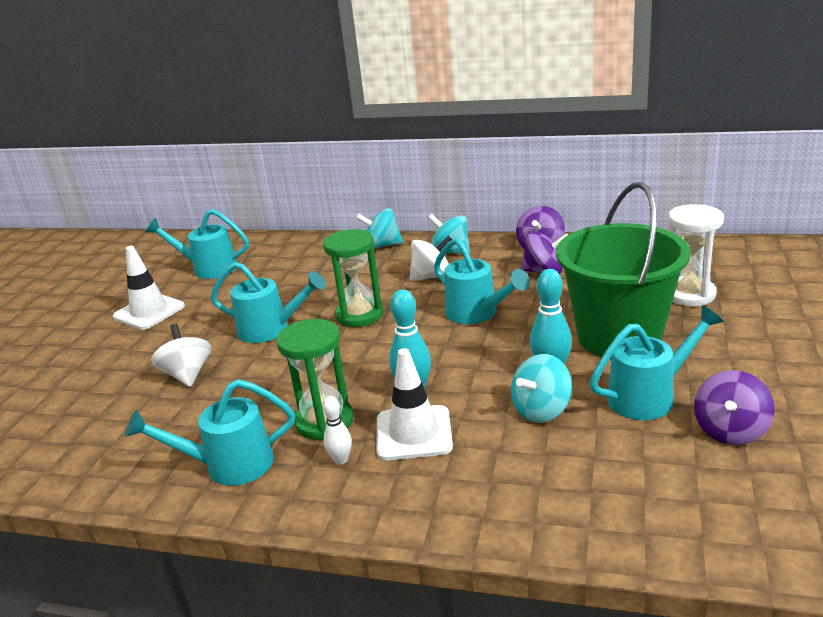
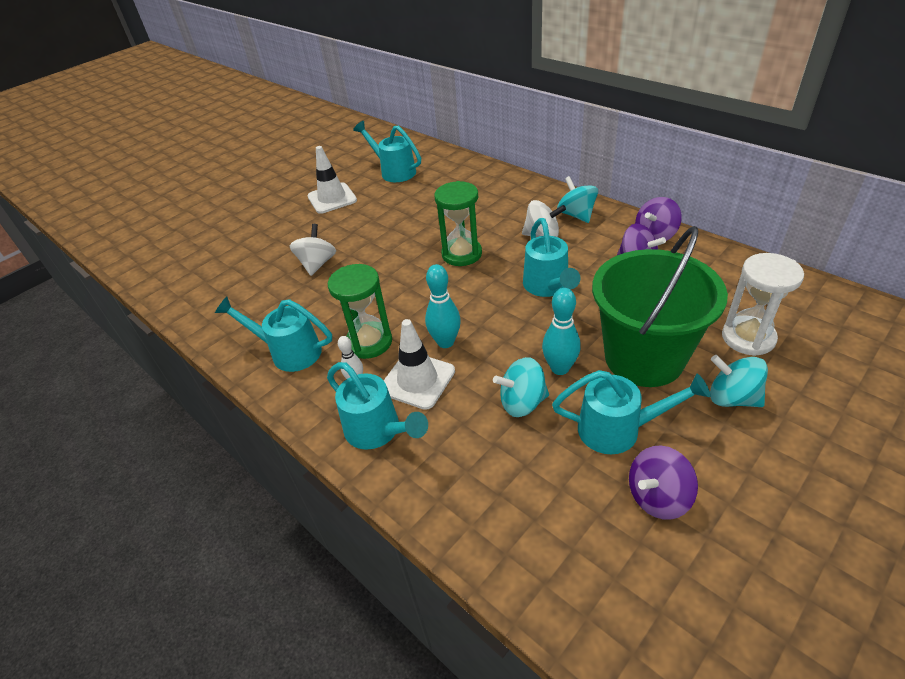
camera: 30 degrees right, 15 degrees up
(271, 329) = (394, 244): turquoise watering can -> turquoise watering can (378, 431)
(382, 246) = (528, 190): turquoise spinning top -> turquoise spinning top (732, 398)

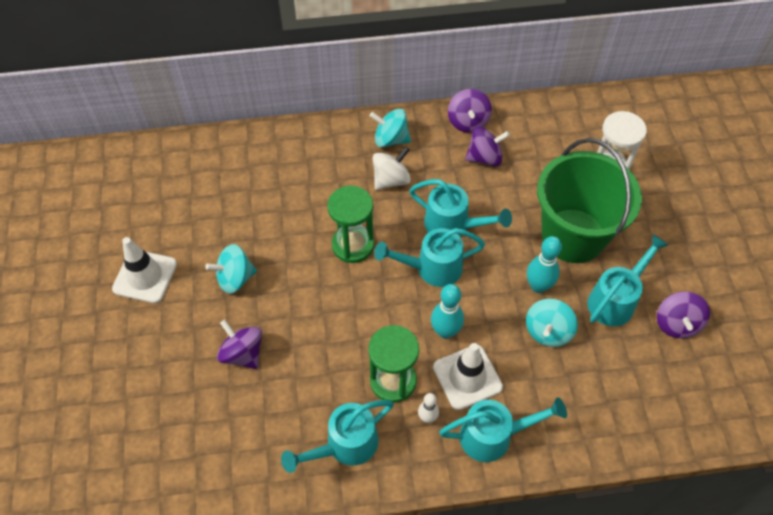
camera: 55 degrees left, 15 degrees up
(317, 264) = (243, 353): white spinning top -> purple spinning top
(394, 171) = (163, 200): turquoise watering can -> turquoise watering can (432, 268)
(732, 398) = (643, 225): turquoise spinning top -> turquoise spinning top (235, 278)

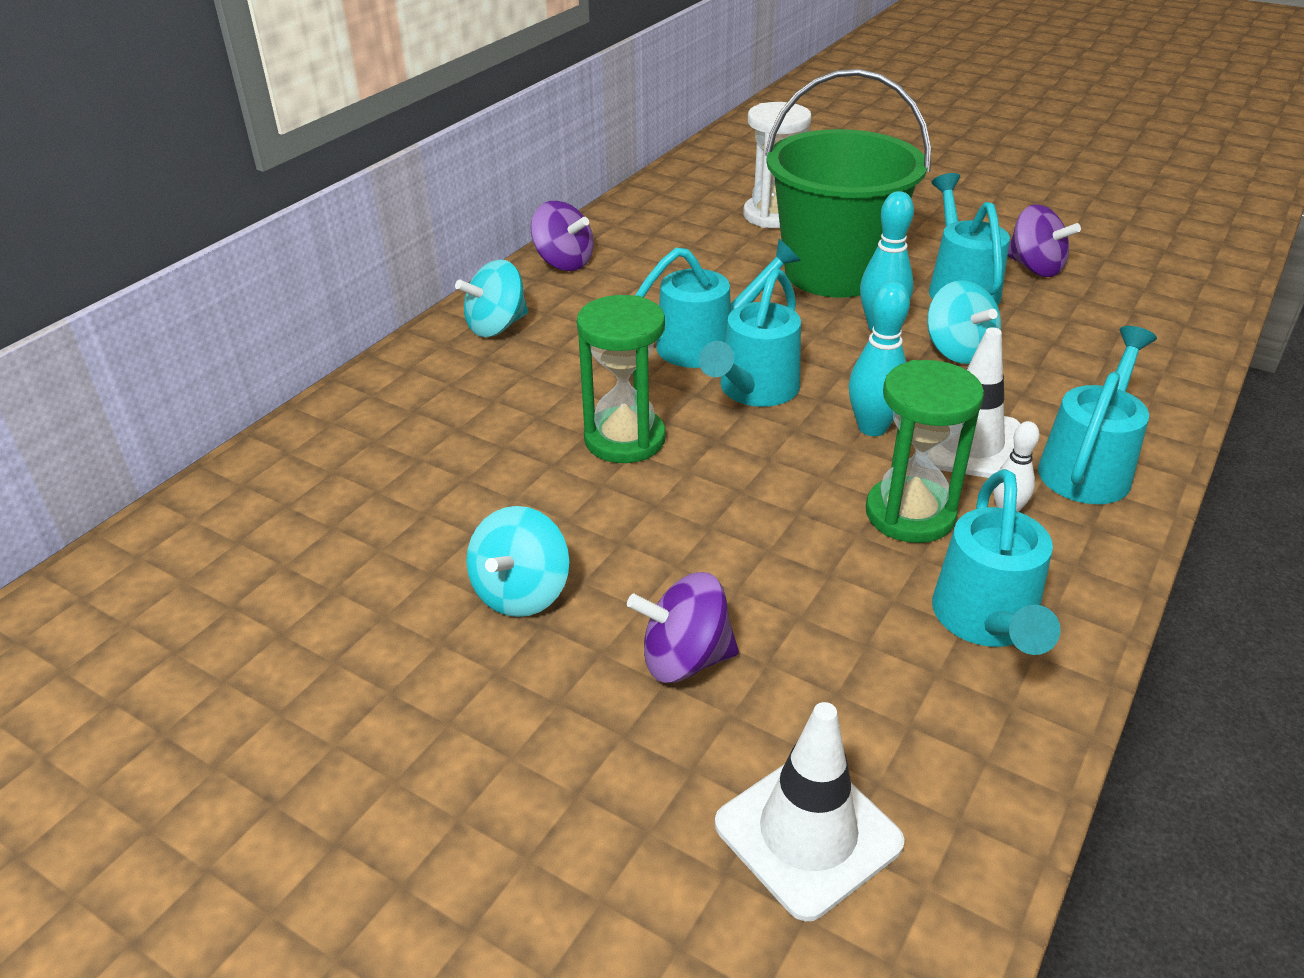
camera: 50 degrees left, 20 degrees down
(145, 276) = (359, 714): white traffic cone -> white traffic cone (808, 833)
(391, 180) = (562, 356): white spinning top -> none
(485, 157) = (635, 276): purple spinning top -> none

